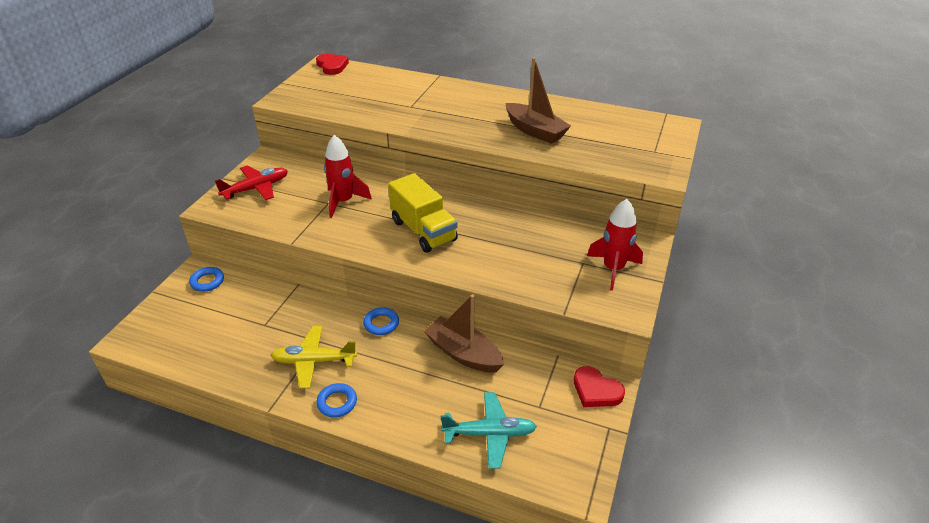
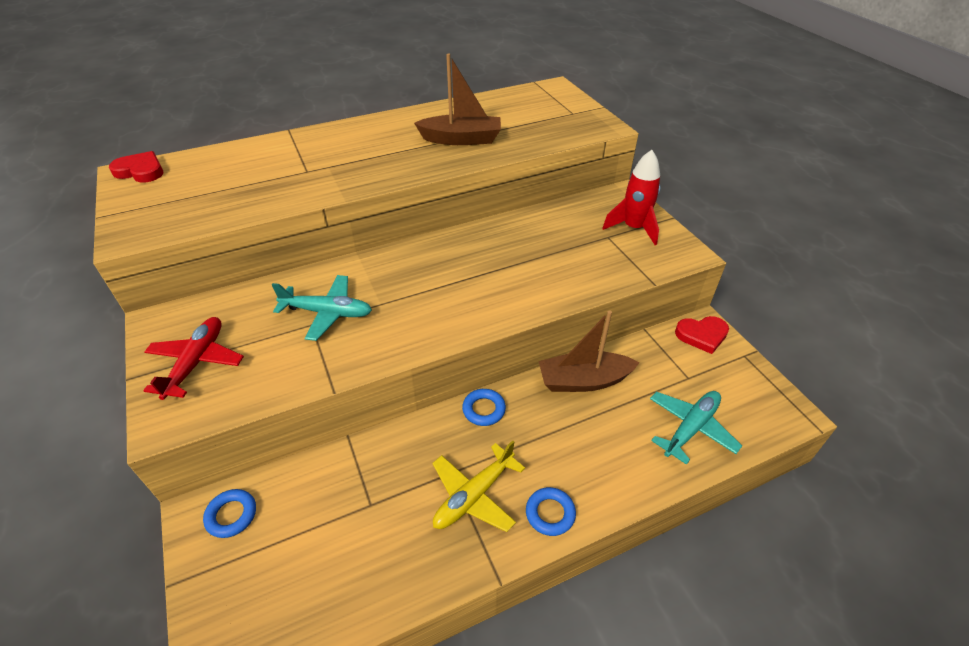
camera: 45 degrees left, 5 degrees up
(343, 202) = (328, 312): red rocket -> turquoise plane
(423, 231) = (450, 290): yellow truck -> none

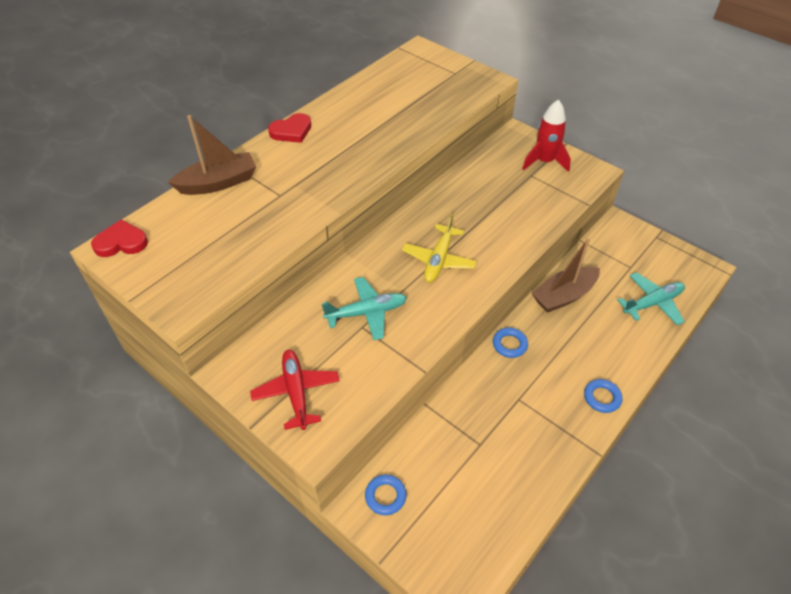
camera: 25 degrees left, 5 degrees up
(461, 139) = (385, 125): brown boat -> brown boat (218, 183)
(474, 496) = (545, 408): yellow plane -> yellow plane (439, 260)
(690, 428) = (652, 303): turquoise plane -> turquoise plane turned 45 degrees clockwise
(702, 335) = (621, 231): red heart -> red heart (291, 131)

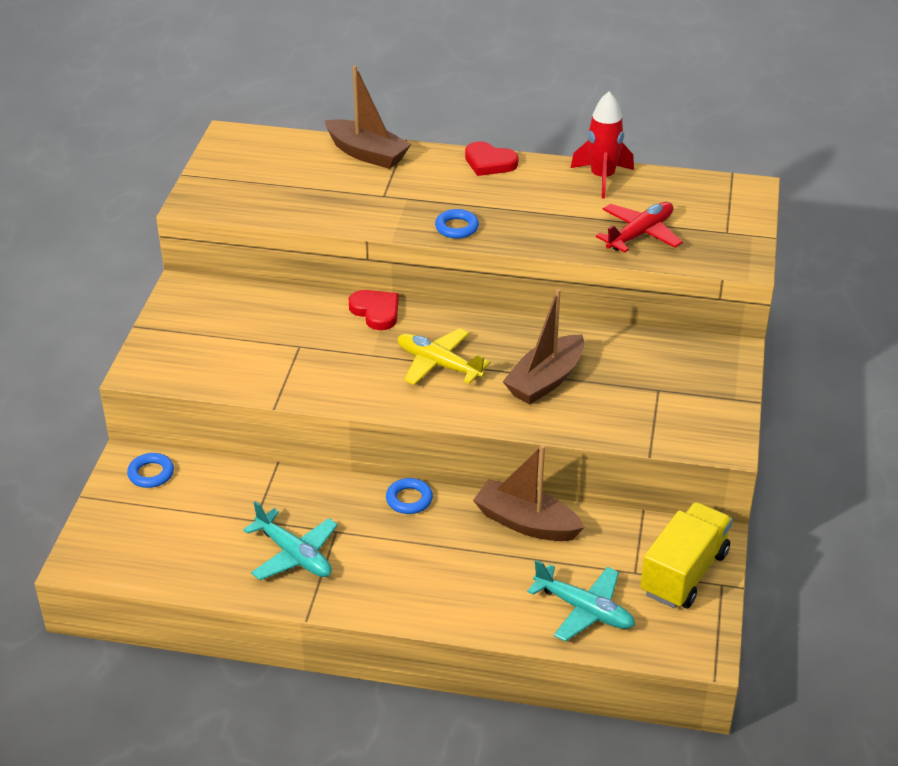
camera: 60 degrees right, 10 degrees down
(121, 242) = (243, 139): red heart -> red heart (376, 312)
(296, 392) = (190, 336): red plane -> red plane (640, 234)
(367, 312) = (320, 342): turquoise plane -> turquoise plane (294, 555)
(439, 260) = (438, 364): yellow plane -> yellow plane turned 45 degrees clockwise
(490, 217) = (545, 380): none -> brown boat
(544, 162) = (697, 393): red rocket -> red rocket (602, 178)
(602, 398) = (388, 600): blue ring -> blue ring (456, 227)
(641, 247) = (684, 573): none -> yellow truck

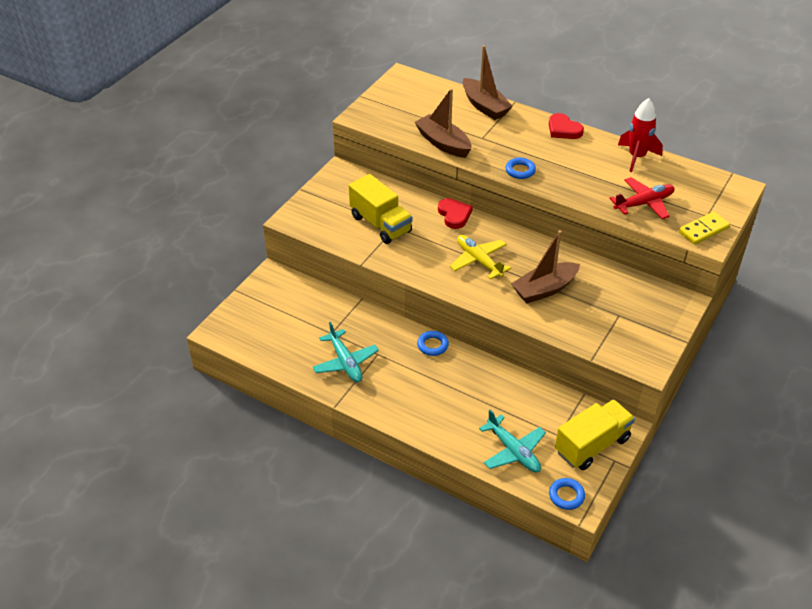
camera: 20 degrees right, 5 degrees up
(151, 474) = (282, 286): blue ring -> blue ring (566, 496)
(276, 347) = (380, 224): none -> yellow truck
(526, 523) = (501, 381): brown boat -> brown boat (443, 143)
(731, 251) = (703, 230): none -> yellow domino

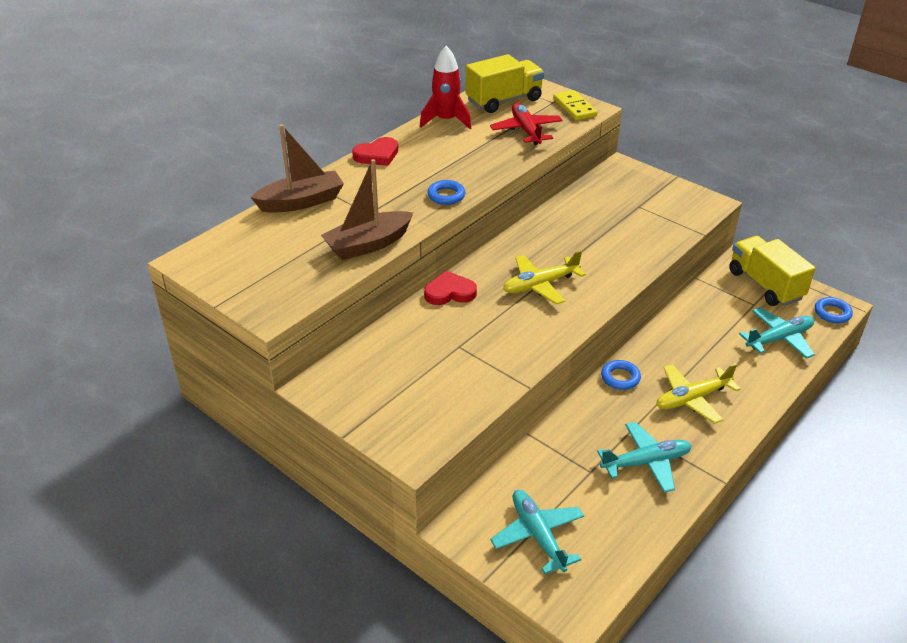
camera: 80 degrees left, 5 degrees down
(272, 310) = (537, 535): none -> turquoise plane
(380, 224) = (450, 359): yellow truck -> yellow truck (504, 100)
(419, 389) = (692, 399): none -> yellow plane
(544, 289) = (595, 246): brown boat -> none

